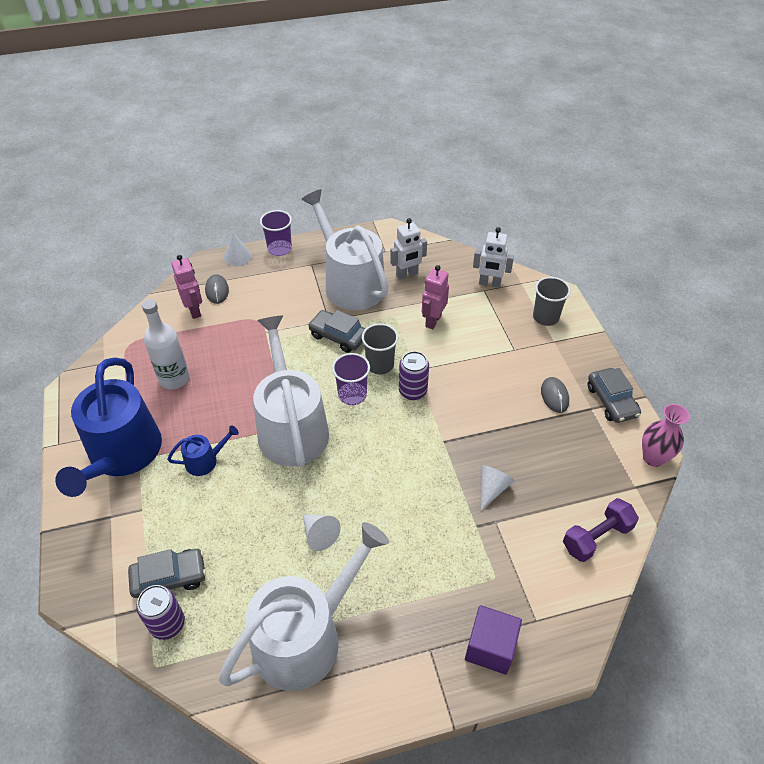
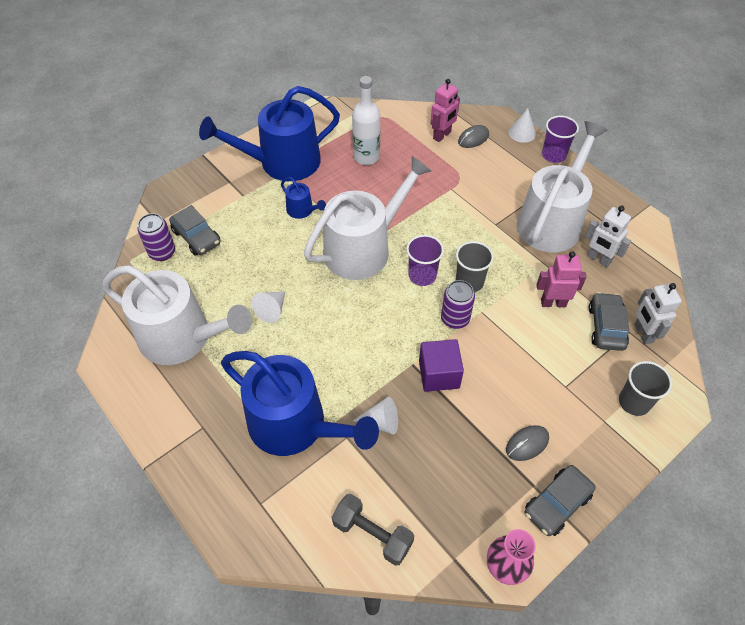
camera: 65 degrees right, 5 degrees up
(338, 336) = (481, 239): grey car -> grey car (606, 327)
(465, 561) = (295, 425): none -> blue watering can
(490, 647) = (221, 473): purple cube -> purple cube (439, 374)
(596, 537) = (372, 534): purple dumbbell -> grey dumbbell

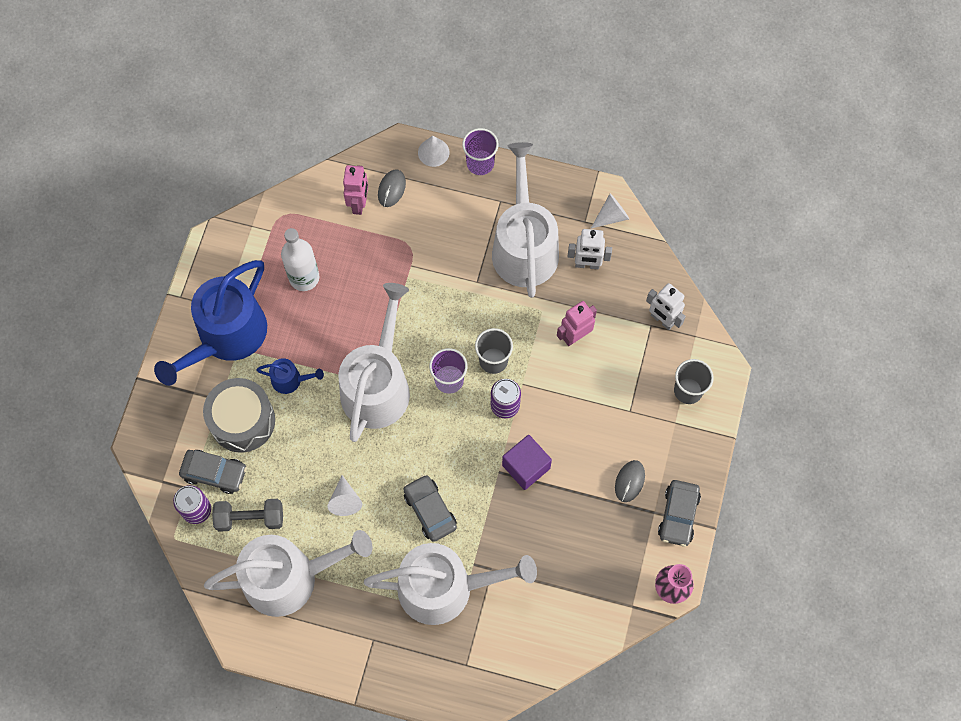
camera: 35 degrees left, 15 degrees up
(246, 216) = (242, 421): none -> grey drum
(295, 425) = (445, 588): blue watering can -> white watering can
(372, 534) = (564, 629): grey dumbbell -> grey dumbbell (250, 518)
(381, 422) = (509, 538): white cone -> white cone (611, 216)
(606, 327) = (630, 332): grey car -> grey car (430, 510)

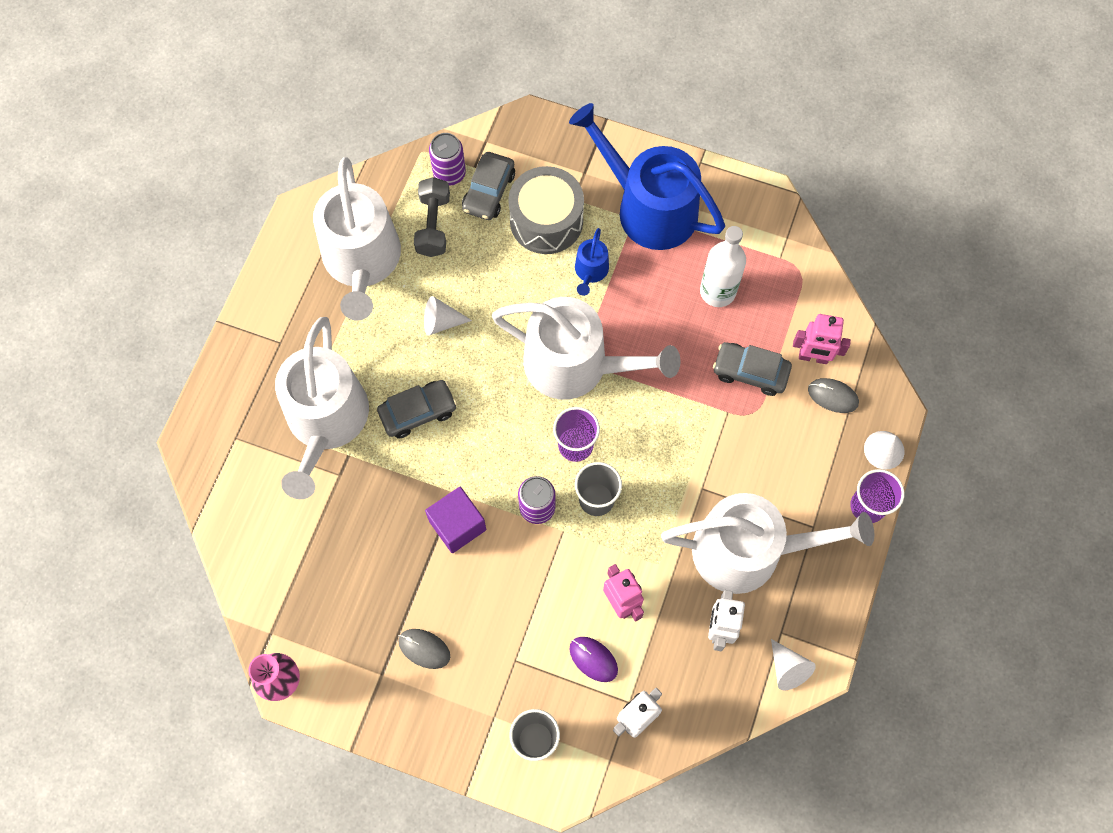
camera: 95 degrees right, 0 degrees up
(621, 353) = (593, 659): none -> purple mouse
(678, 515) = (373, 704): grey car -> grey car (750, 372)

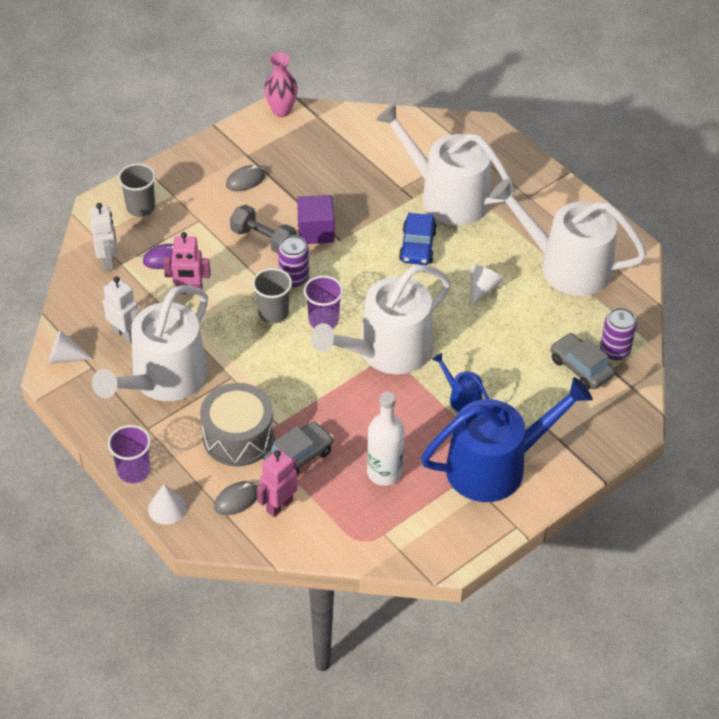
camera: 120 degrees right, 20 degrees down
(418, 412) = (417, 246): grey car -> blue car
(433, 225) = (571, 320): grey dumbbell -> grey dumbbell (263, 240)
(546, 221) = (528, 392): grey drum -> grey drum (238, 437)

